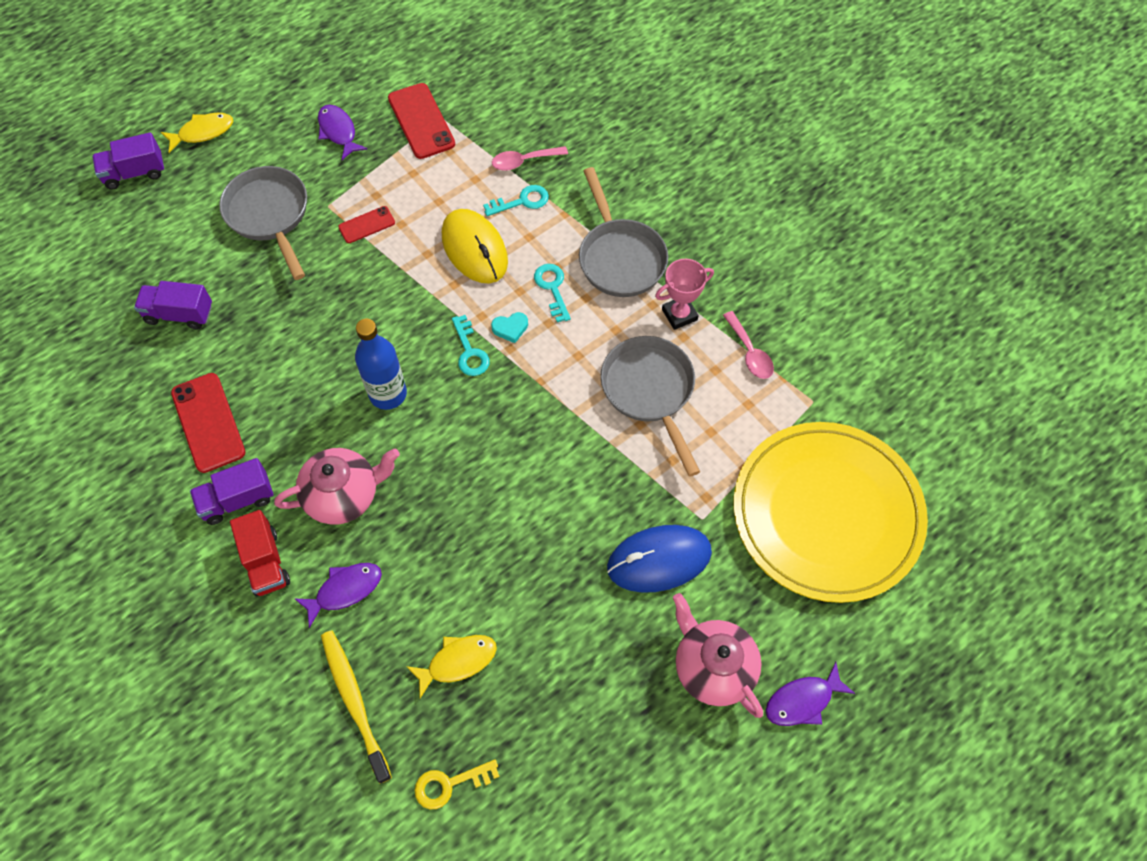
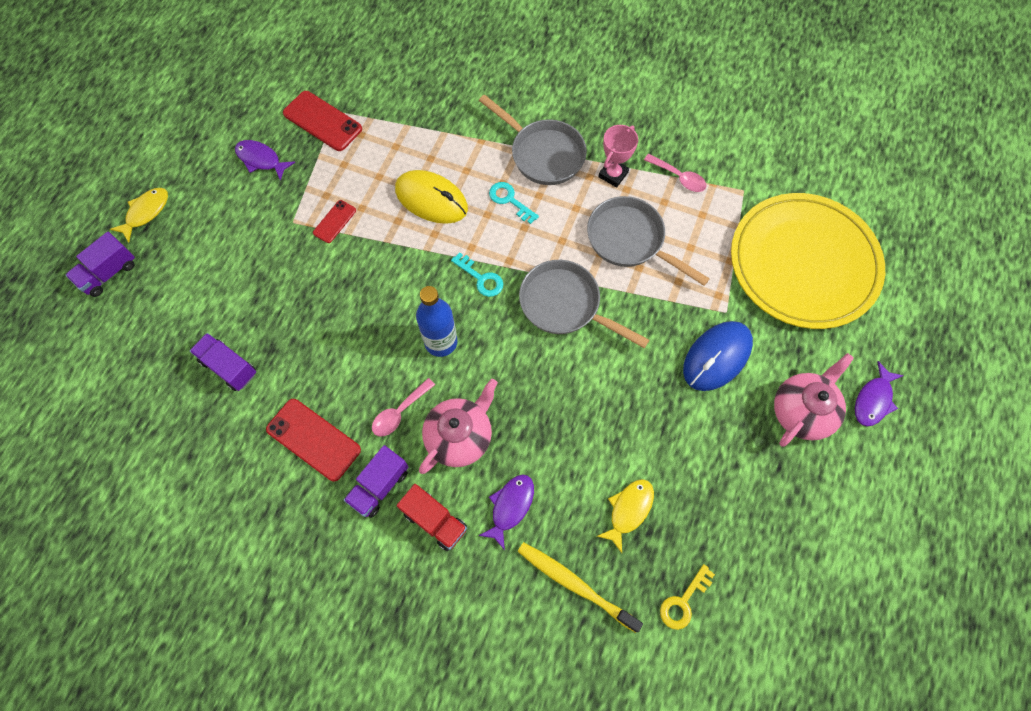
camera: 30 degrees left, 5 degrees up
(179, 314) = (229, 367): purple truck -> purple truck turned 60 degrees clockwise
(270, 216) = (250, 252): grey pan -> grey pan (565, 305)
(510, 328) = (499, 245): turquoise heart -> none
(521, 201) = (442, 146): turquoise key -> none
(524, 161) = (424, 115): pink spoon -> pink spoon (399, 412)
(713, 667) = (802, 411): pink teapot -> pink teapot turned 105 degrees clockwise

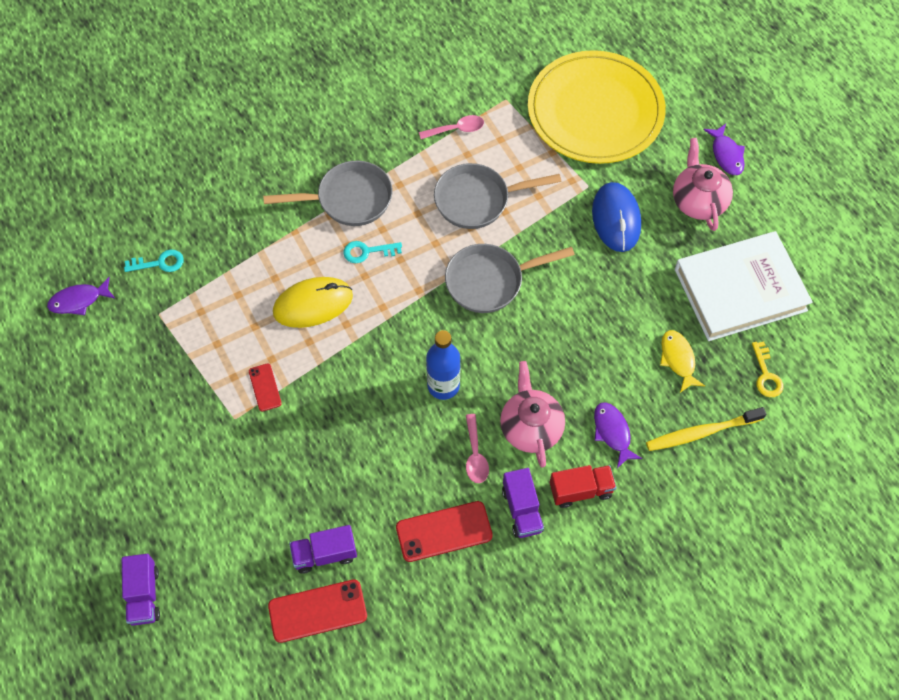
camera: 50 degrees left, 5 degrees down
(146, 212) = (111, 528): yellow fish -> none
(261, 160) = (148, 403): purple fish -> purple fish (79, 300)
(322, 121) = (158, 331): red phone -> red phone (317, 611)
(481, 278) = (415, 320): turquoise key -> turquoise key (159, 263)
(613, 174) = (413, 168): pink trophy -> none
(748, 513) = (740, 289): none -> white book

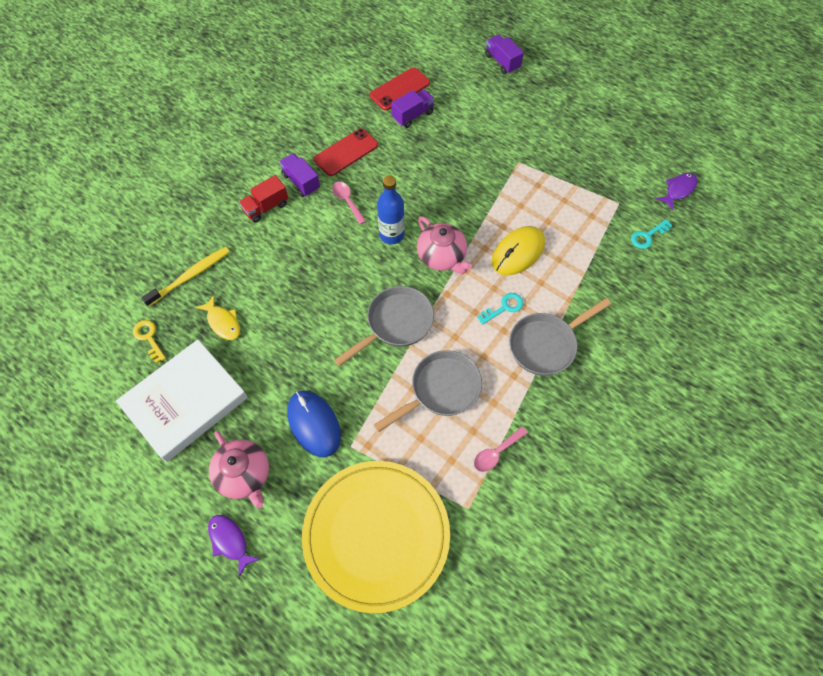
camera: 155 degrees right, 0 degrees up
(265, 387) = (512, 187): red phone -> none
(530, 427) = (317, 232): pink teapot -> pink teapot (442, 257)
(612, 432) = (256, 251): purple fish -> none

